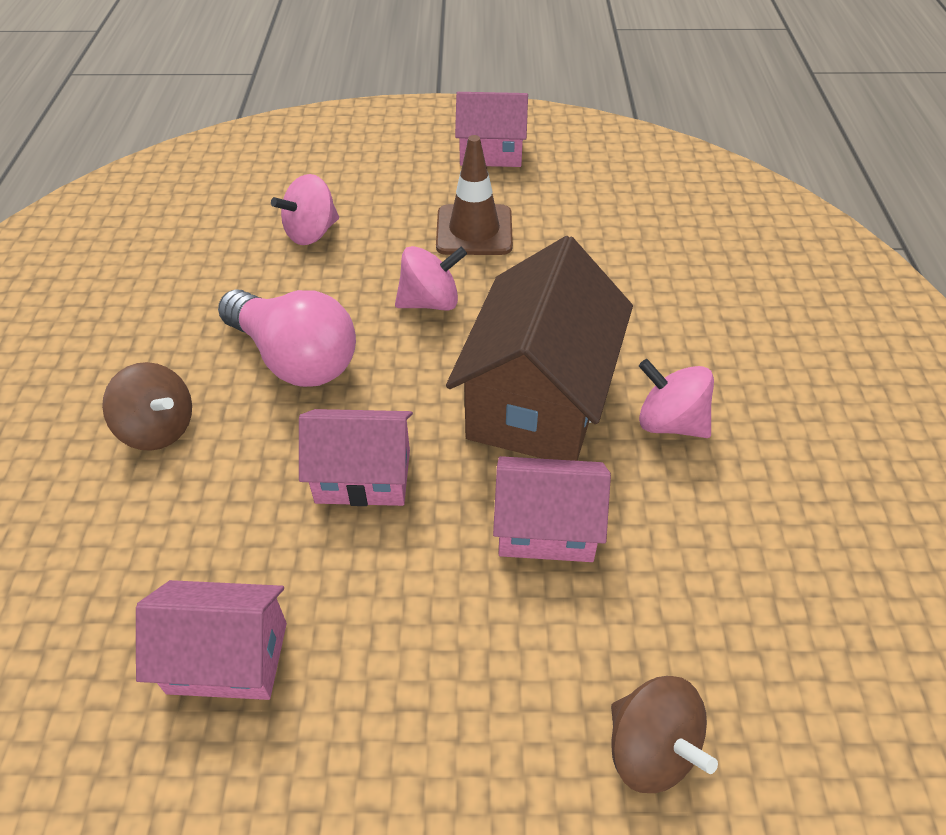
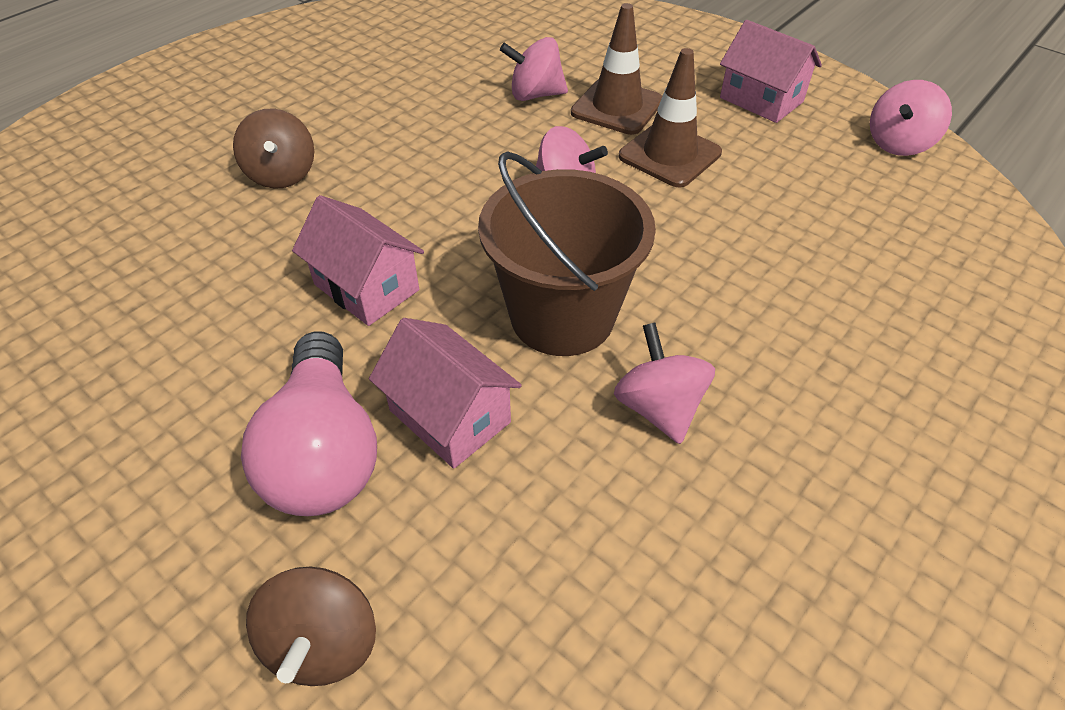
camera: 40 degrees right, 0 degrees up
(228, 657) = (150, 346): pink house -> none
(295, 358) = (419, 177): pink light bulb -> pink light bulb (324, 451)
(391, 211) = (617, 107): none -> brown traffic cone
(538, 400) = (562, 316): brown house -> brown bucket
(613, 144) = (898, 143): none -> pink spinning top

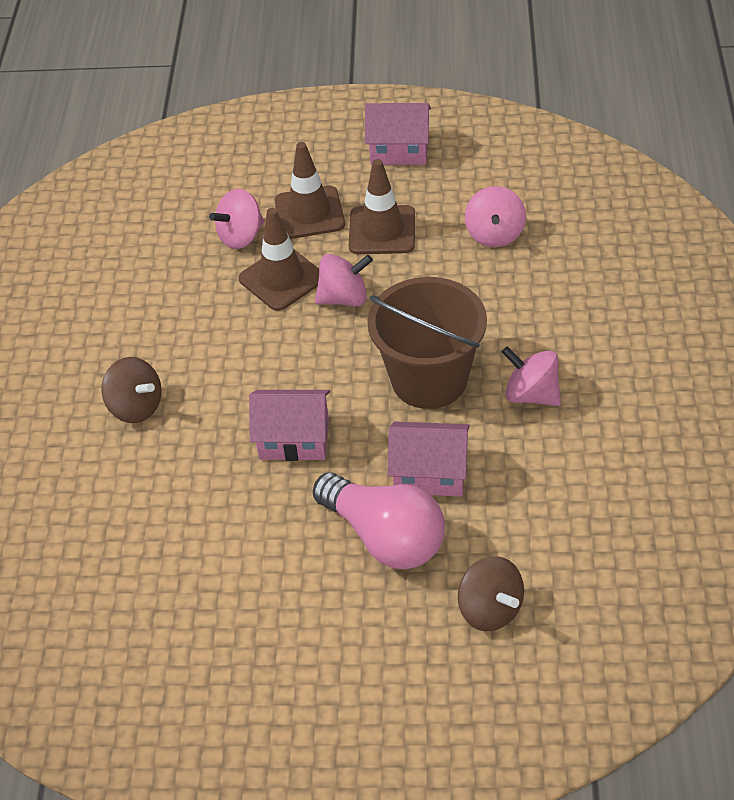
camera: 35 degrees left, 0 degrees up
(529, 144) = (282, 279): none -> brown traffic cone
(898, 143) = (513, 137): pink spinning top -> pink spinning top (495, 234)

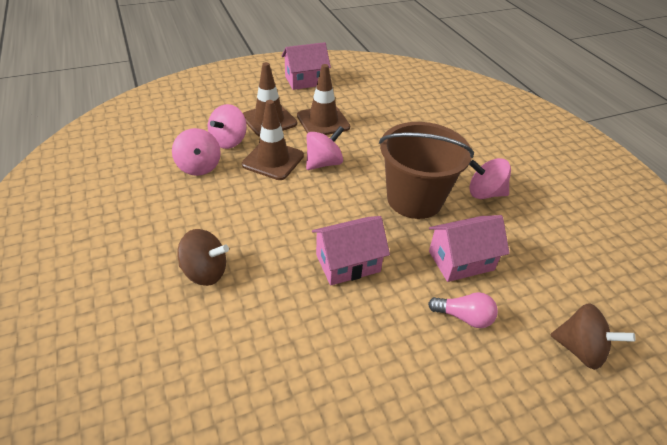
camera: 30 degrees left, 5 degrees down
(384, 536) = (464, 317): pink light bulb -> pink light bulb, size x0.50
(495, 234) = (393, 112): pink spinning top -> pink spinning top (199, 167)

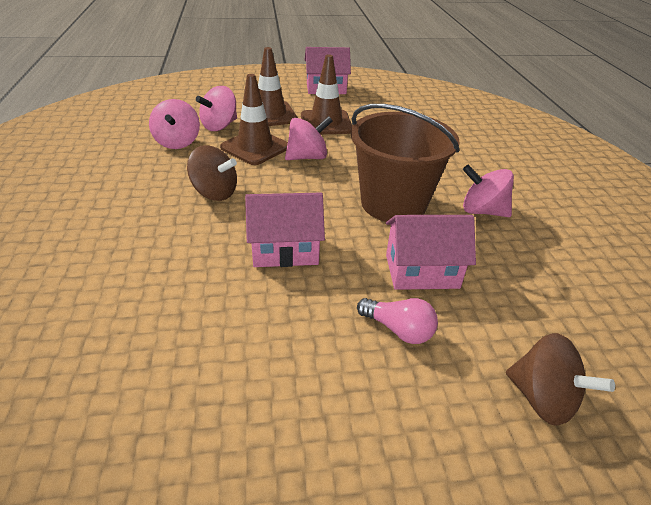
camera: 15 degrees right, 5 degrees down
(205, 272) = (128, 230): brown spinning top -> brown spinning top (214, 193)

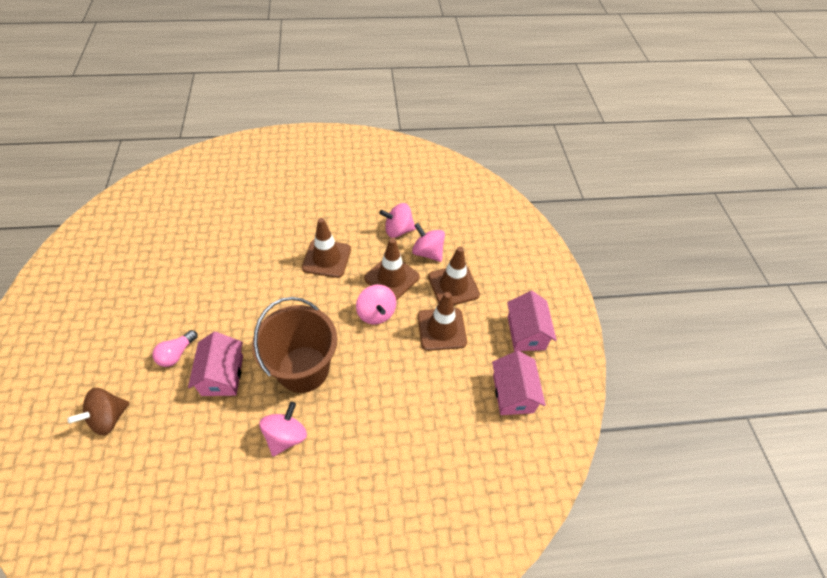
camera: 90 degrees right, 15 degrees up
(214, 193) = (327, 258): brown spinning top -> brown traffic cone
(285, 250) = (258, 299): pink house -> pink house (513, 393)

